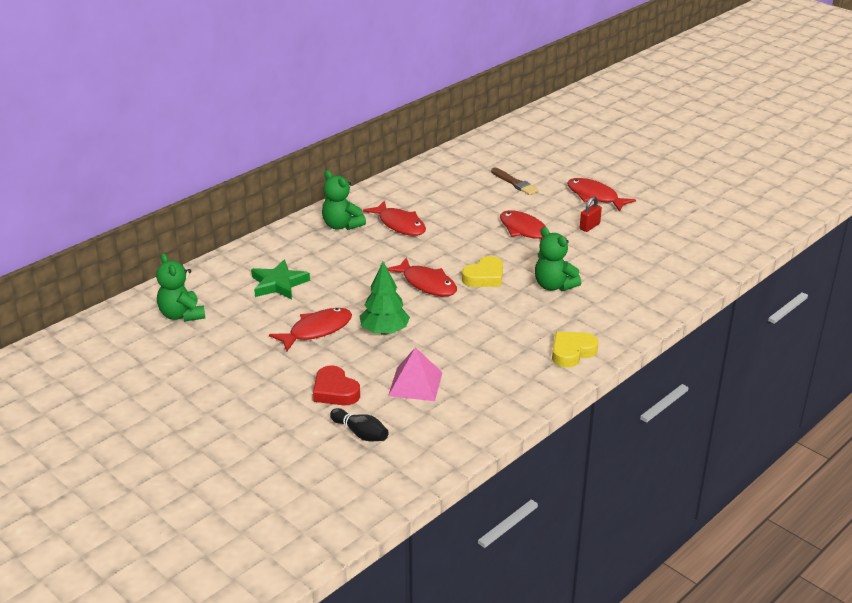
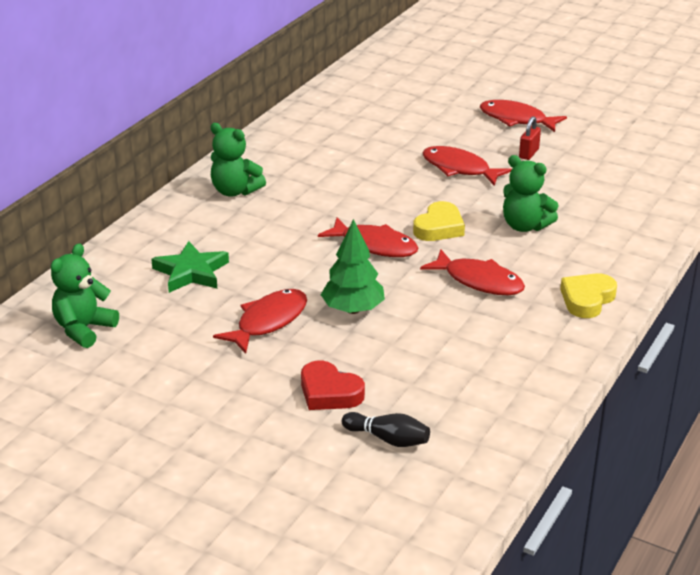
camera: 15 degrees left, 0 degrees up
(182, 315) = (84, 329): green teddy bear -> green teddy bear turned 75 degrees clockwise
(399, 225) = (306, 181): red fish -> red fish (479, 281)
(415, 384) = (424, 367): pink pyramid -> none
(515, 183) = (417, 116): brown brush -> none

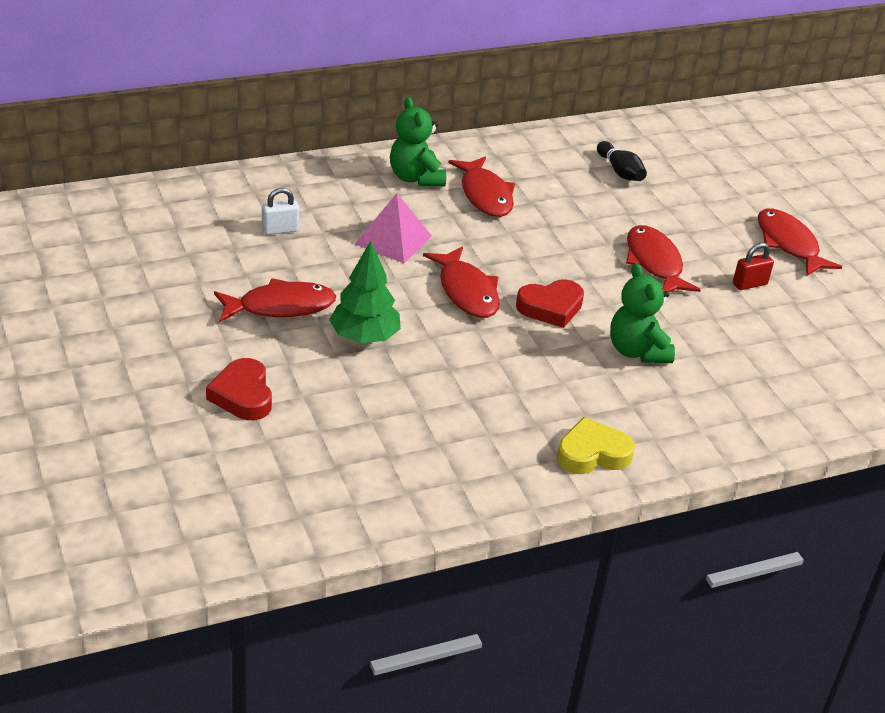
camera: 35 degrees right, 5 degrees up
(84, 329) = (135, 231): green teddy bear -> none
(191, 272) = (280, 230): green star -> white padlock
(279, 238) = (393, 240): none -> pink pyramid
(388, 439) = (232, 463): black bowling pin -> black bowling pin (620, 171)
(439, 227) = (550, 307): yellow heart -> red heart
(479, 281) = (514, 377): red fish -> red fish (485, 195)

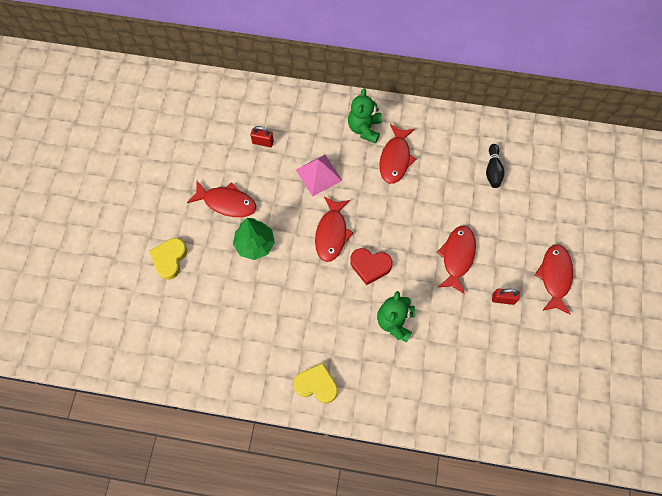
camera: 35 degrees right, 30 degrees up
(242, 395) = (169, 259): red heart -> yellow heart
(280, 230) = (263, 142): white padlock -> red padlock

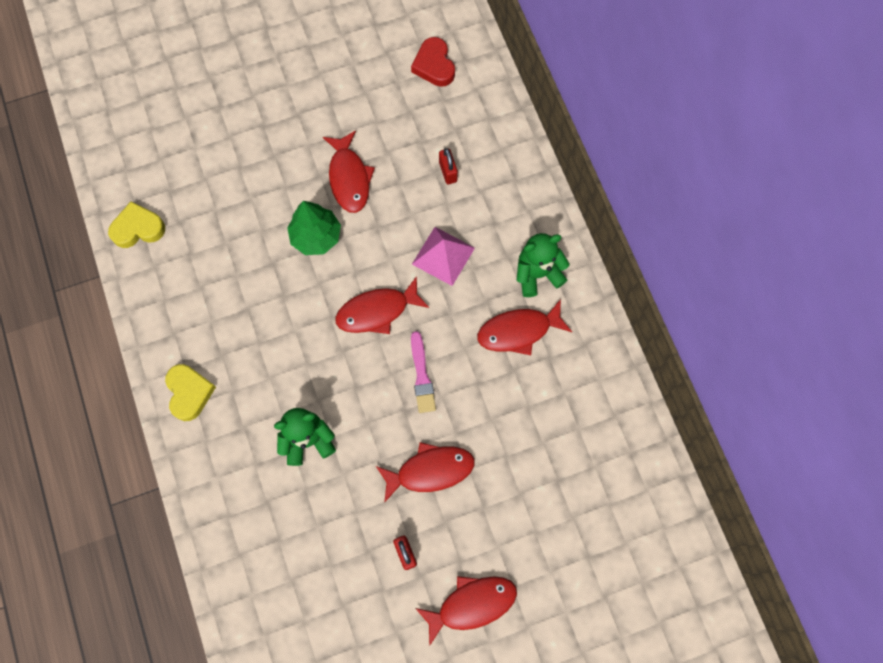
camera: 60 degrees right, 5 degrees up
(169, 259) = (249, 160): yellow heart -> yellow heart (138, 228)
(370, 266) = (360, 376): red heart -> red heart (434, 65)
(391, 229) = (422, 375): none -> pink brush
(493, 170) = (575, 457): black bowling pin -> none

